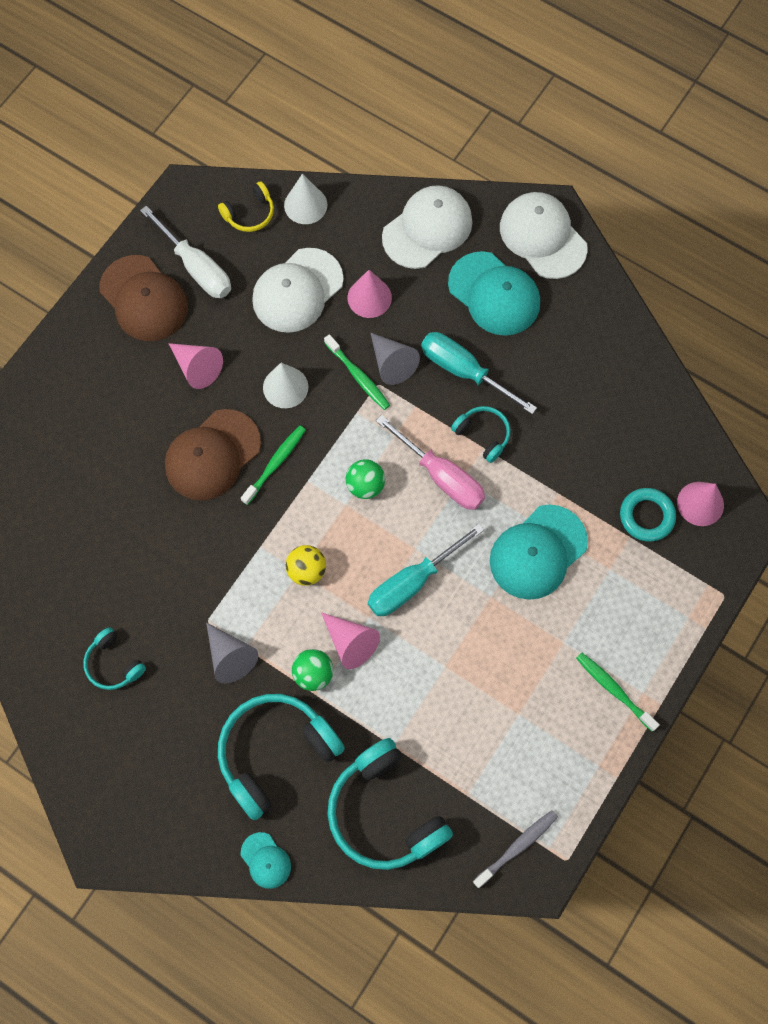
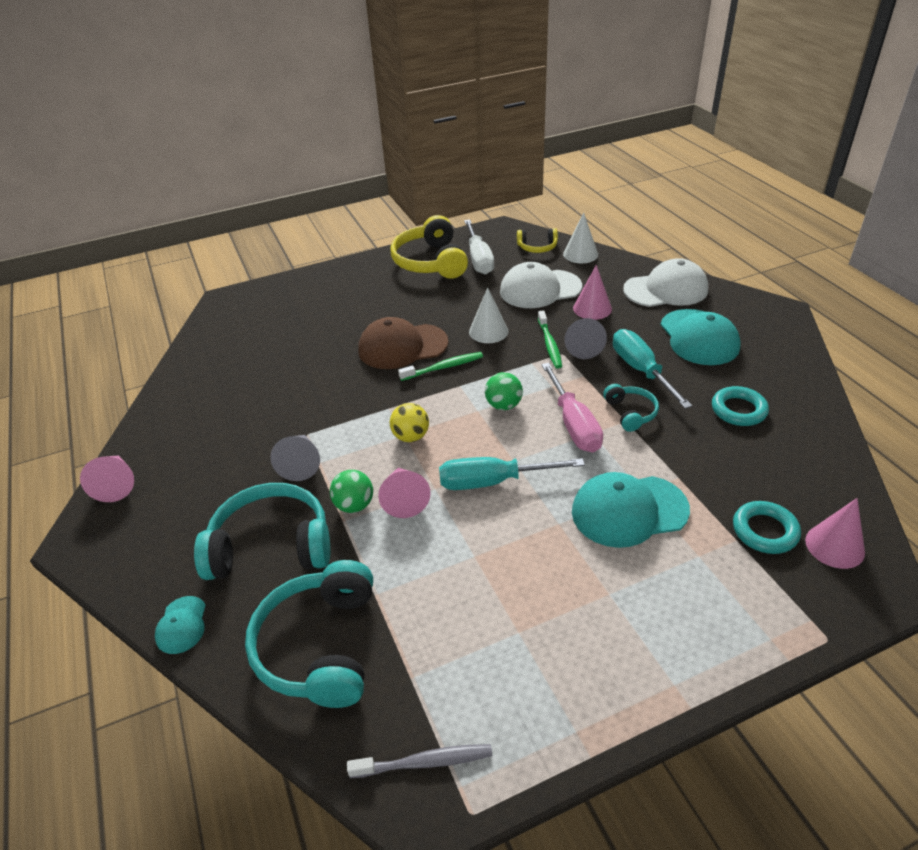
camera: 35 degrees right, 30 degrees down
(113, 664) = (216, 429): turquoise headphones -> none
(144, 299) = (430, 262): brown cap -> yellow headphones
(197, 367) = (434, 302): pink cone -> pink cone (116, 484)
(543, 237) = (763, 321): white cap -> none
(572, 382) = (738, 410): none -> turquoise ring
(614, 690) = (640, 664): green toothbrush -> none

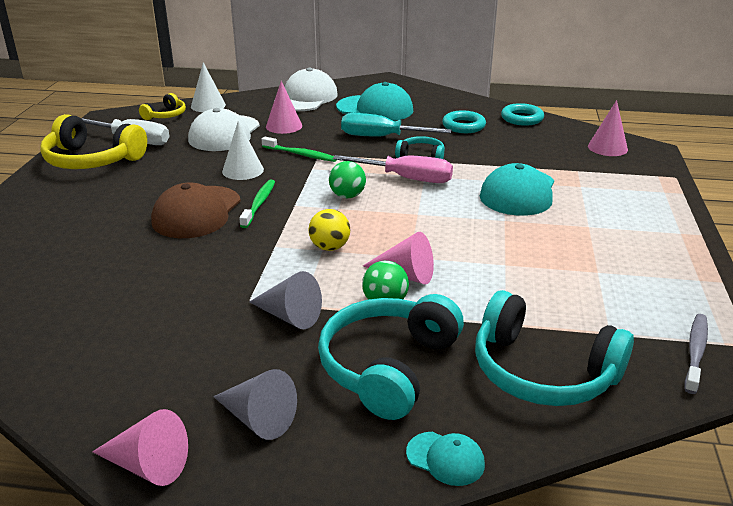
camera: 60 degrees left, 10 degrees down
(492, 482) = (431, 230): turquoise screwdriver -> none
(582, 346) = (323, 145): grey cone -> grey cone (258, 419)
(765, 531) = (578, 160): turquoise ring -> turquoise ring (522, 118)

